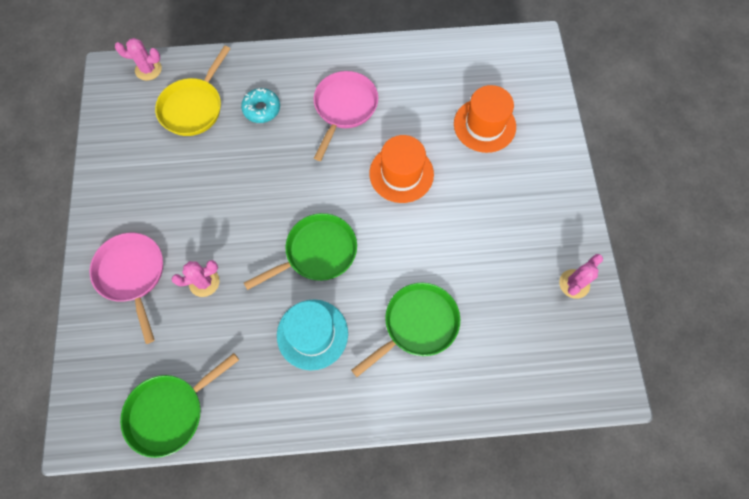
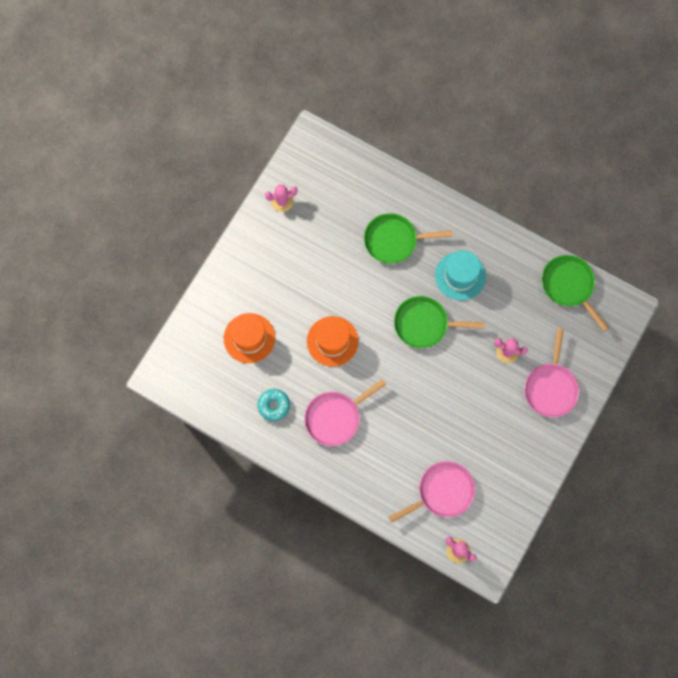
camera: 145 degrees left, 5 degrees up
(170, 411) = (569, 286): green pan -> green pan turned 120 degrees counterclockwise
(194, 107) = (442, 492): yellow pan -> pink pan
(262, 109) = (394, 457): turquoise donut -> turquoise donut (274, 406)

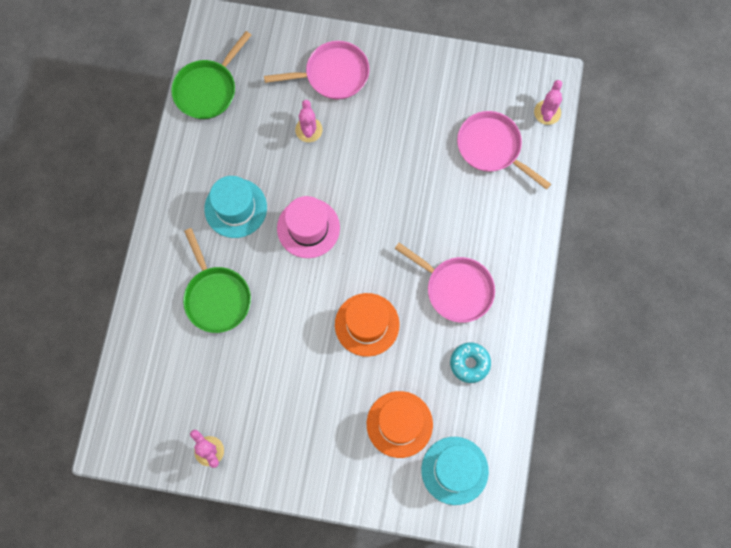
camera: 110 degrees left, 0 degrees up
(201, 365) = (454, 470): none -> turquoise hat
(424, 324) = (308, 228): green pan -> pink hat

